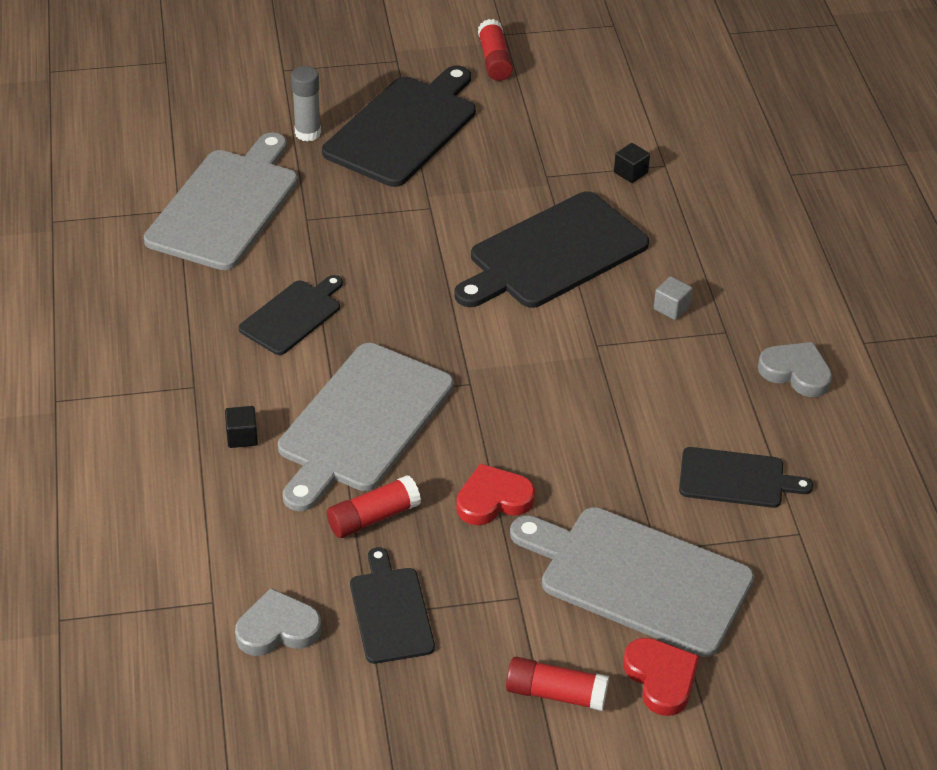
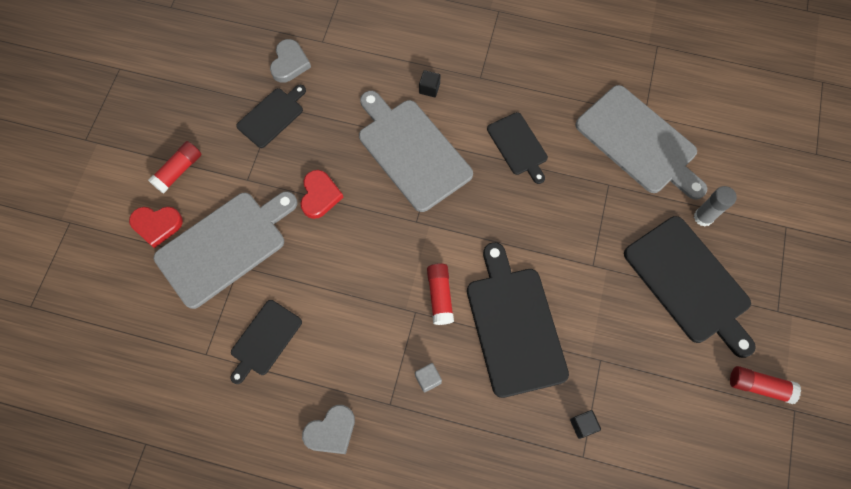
camera: 115 degrees right, 25 degrees up
(373, 517) = (339, 131): red glue stick -> red glue stick (440, 296)
(390, 611) = (272, 116): black cutting board -> black cutting board turned 60 degrees counterclockwise

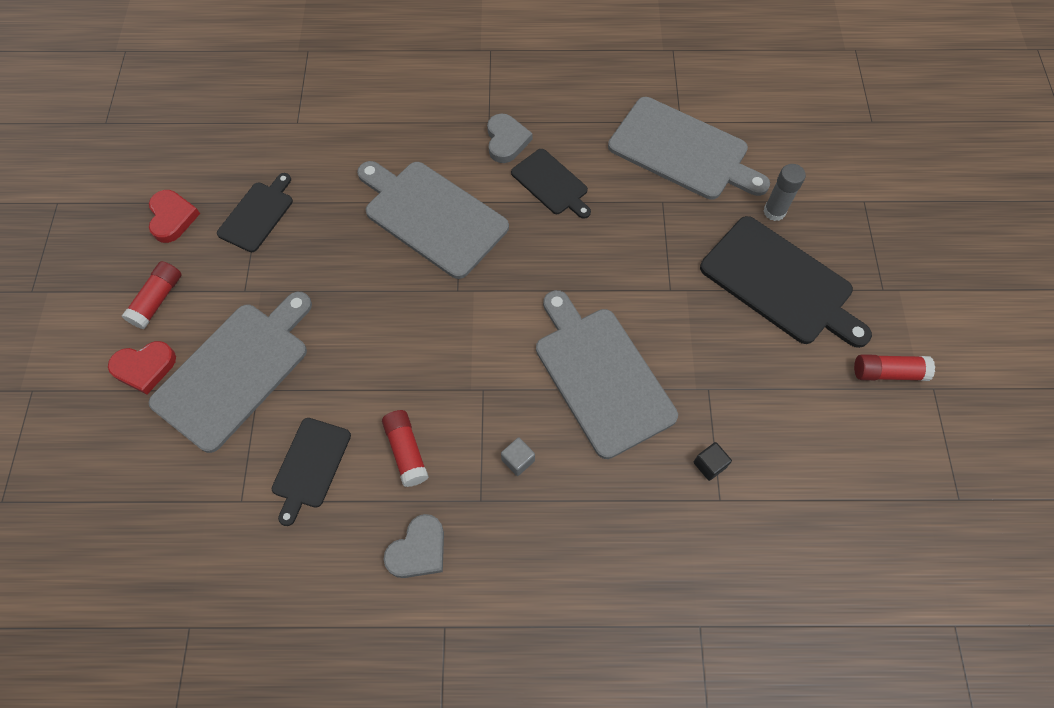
camera: 15 degrees left, 5 degrees down
(289, 63) = (264, 153): grey heart -> grey heart (506, 141)
(320, 196) = (336, 288): red heart -> red heart (172, 218)
(429, 88) = (434, 146): black cube -> none
(440, 296) = (507, 365): red glue stick -> red glue stick (406, 451)
(514, 326) = (601, 376): black cutting board -> grey cutting board

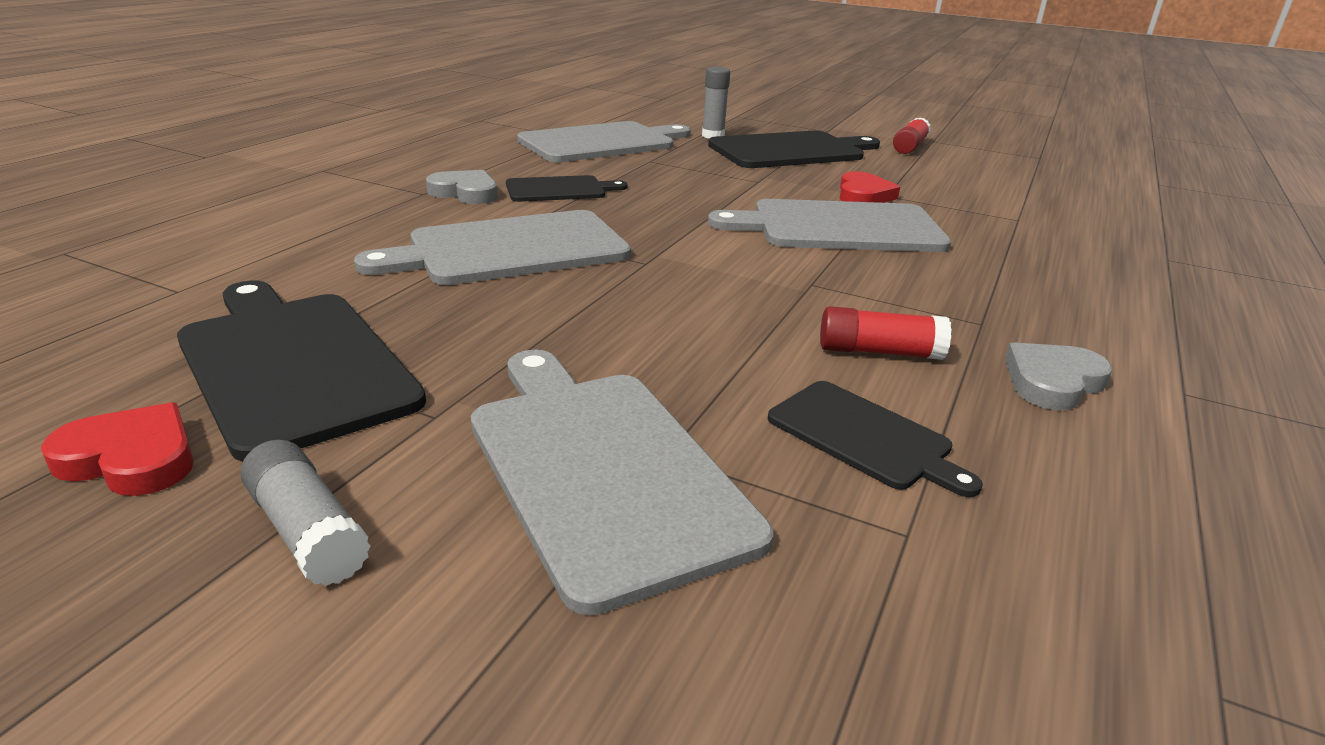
camera: 65 degrees left, 35 degrees down
(144, 368) = (466, 599): red heart -> red heart (863, 195)
(157, 300) = (308, 531): red glue stick -> grey glue stick
(257, 214) = (292, 364): black cutting board -> black cutting board, size x1.78
(418, 550) = (1052, 382): grey heart -> grey heart turned 105 degrees counterclockwise
(518, 460) = (929, 289): grey cube -> none
(709, 465) = (975, 214): black cube -> none

